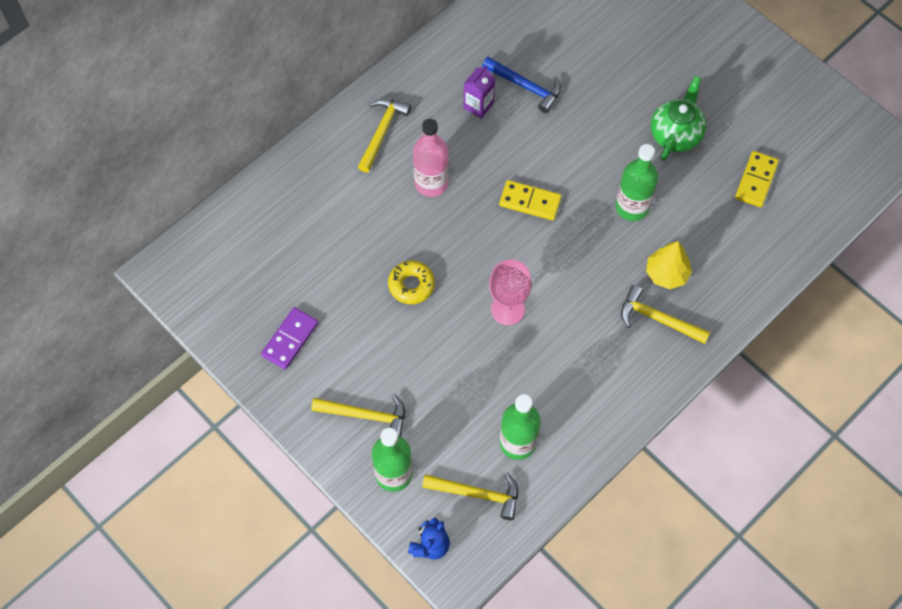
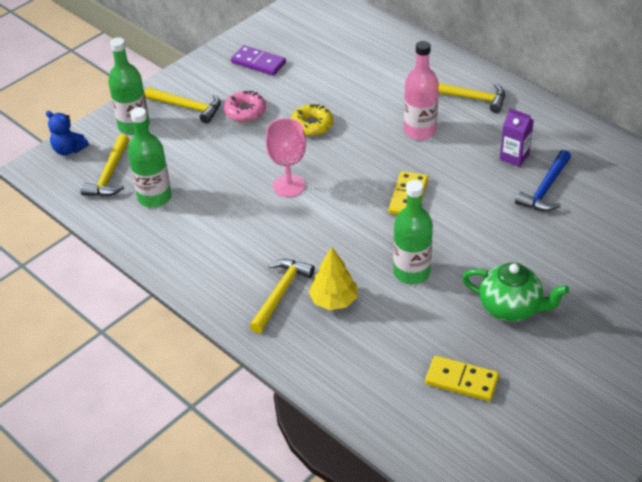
camera: 90 degrees right, 20 degrees down
(366, 416) = (187, 107): yellow hammer -> yellow hammer turned 75 degrees counterclockwise
(380, 353) = (245, 111): none -> pink donut

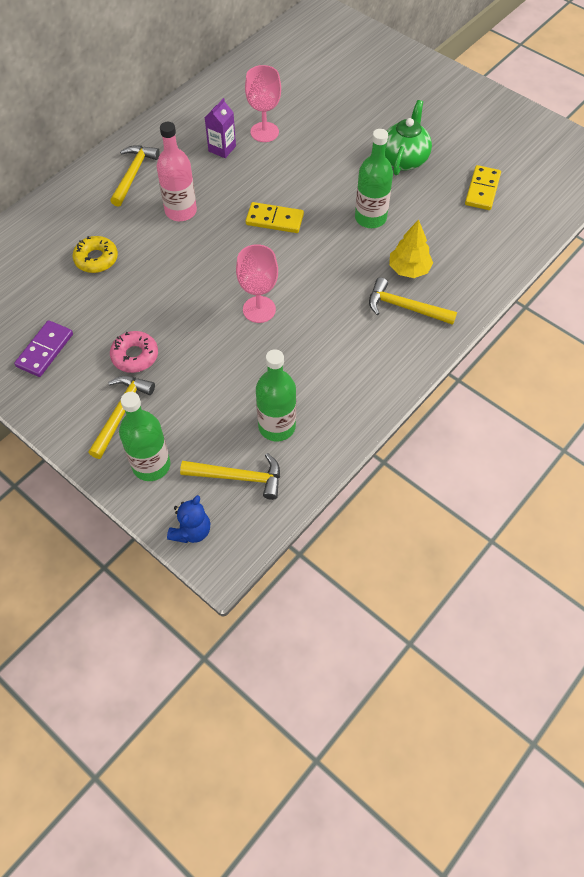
camera: 95 degrees left, 15 degrees up
(312, 125) = (164, 295): yellow donut -> yellow donut (96, 259)
(545, 189) = (264, 132): blue hammer -> pink goblet

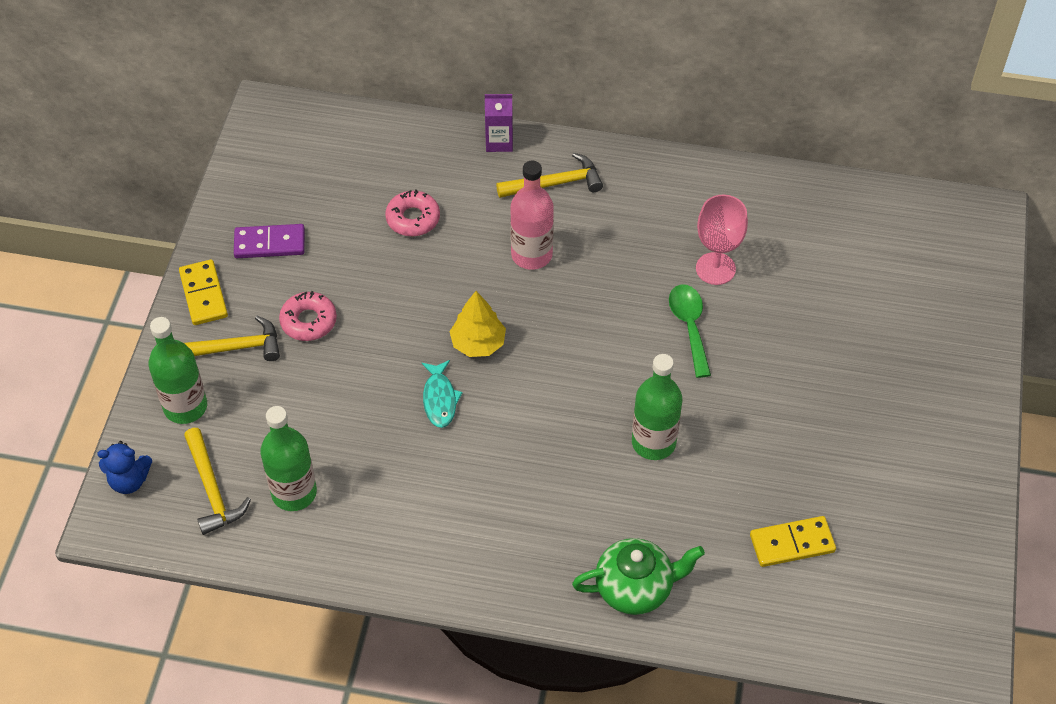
camera: 60 degrees right, 5 degrees down
(96, 259) = (413, 218): yellow donut -> pink donut
(222, 149) = (656, 242): purple carton -> purple carton (499, 142)
(259, 309) = (440, 399): pink goblet -> turquoise fish
(274, 220) = (582, 348): yellow domino -> yellow domino (204, 294)
(297, 163) = (689, 326): none -> green spoon
(404, 159) = (780, 433): green teapot -> green teapot (635, 588)
(405, 307) = (537, 541): yellow hammer -> none
(409, 269) = (599, 519): yellow tree -> yellow tree (478, 343)

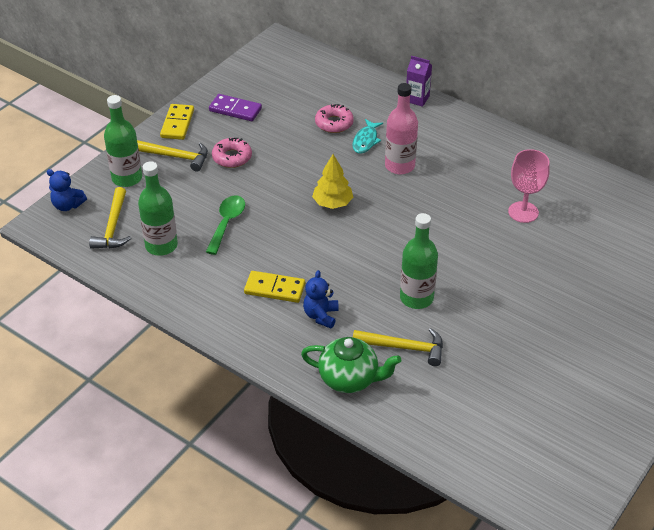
camera: 25 degrees right, 10 degrees down
(440, 399) = (287, 225): turquoise fish -> turquoise fish (366, 141)
(553, 514) = (321, 315): none -> blue teddy bear
(555, 184) = (440, 132): yellow hammer -> yellow hammer (404, 348)
(689, 326) = (484, 239): green spoon -> green spoon (227, 223)
(792, 543) = (479, 393): yellow domino -> yellow domino (274, 289)

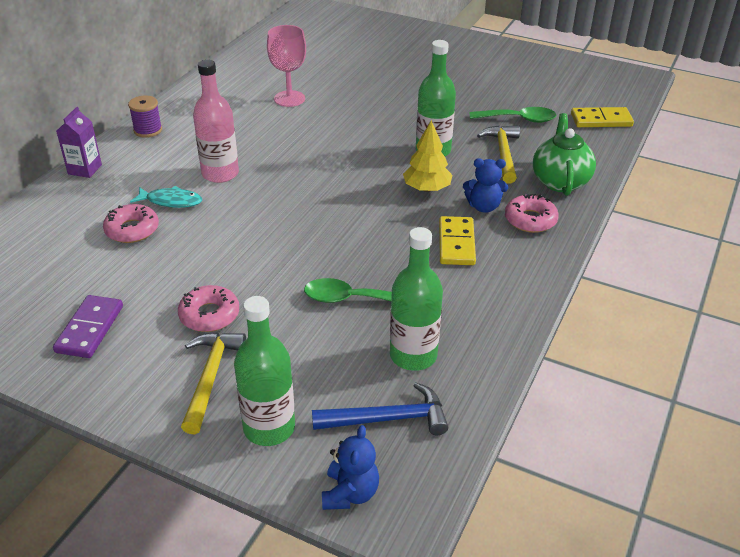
camera: 100 degrees left, 5 degrees down
(113, 227) = (388, 419): yellow hammer -> blue hammer
(177, 124) = (122, 391): yellow domino -> yellow domino (601, 120)
(295, 342) = (530, 220): none -> pink donut
(332, 203) = (295, 216): yellow tree -> yellow tree (426, 188)
(469, 375) = (519, 119): none -> green spoon
(472, 128) = (148, 130): none -> purple spool

